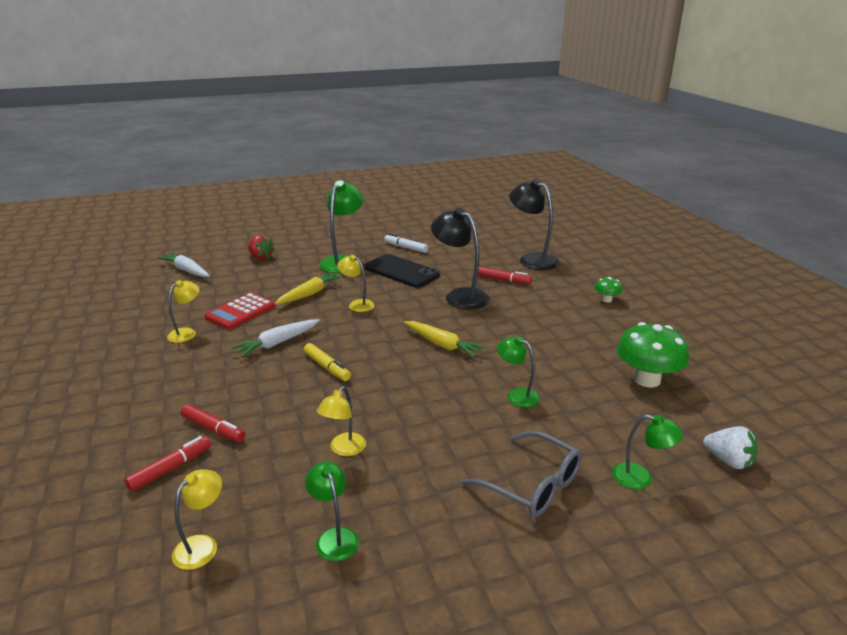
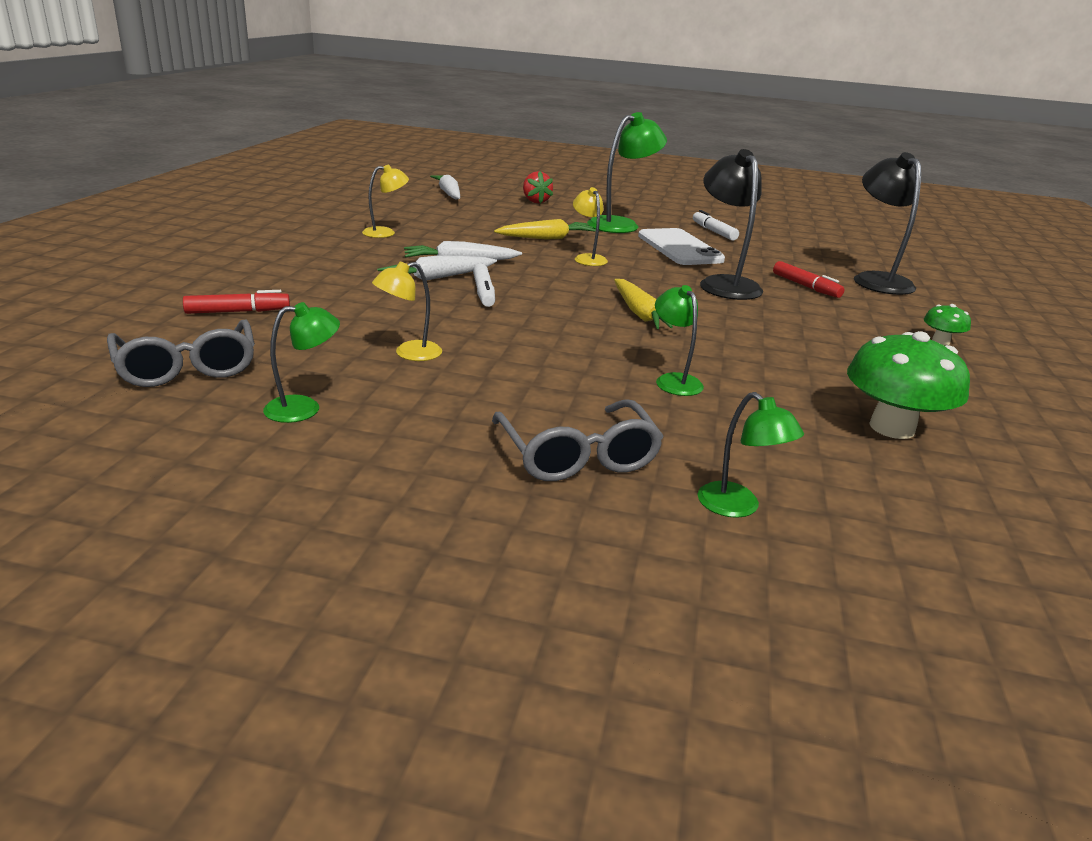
camera: 30 degrees right, 0 degrees up
(202, 545) = (187, 367): yellow lamp -> grey glasses
(213, 429) = (312, 299): red marker -> none
(240, 312) = (457, 232): red calculator -> none
(279, 366) = (437, 278): none -> white carrot
(327, 367) = (484, 292): yellow marker -> white marker
(334, 537) = (304, 408): green lamp -> green lamp turned 60 degrees clockwise
(401, 271) = (679, 248): black phone -> white phone
(728, 461) = (911, 546): white strawberry -> none

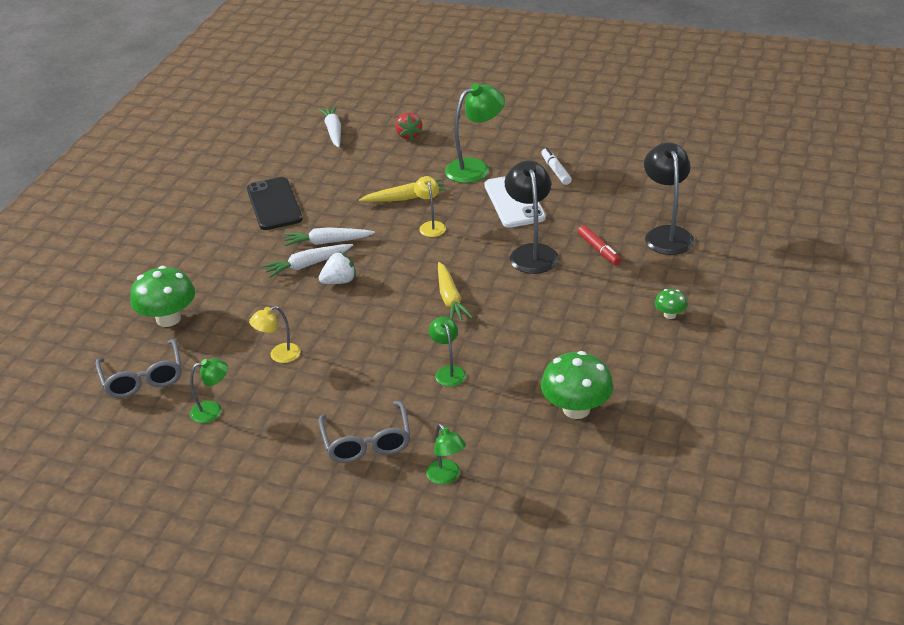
camera: 10 degrees right, 10 degrees up
(238, 311) = (168, 319): red marker -> green mushroom
(386, 233) = (274, 204): yellow lamp -> black phone
(484, 292) = (339, 281): white marker -> white strawberry

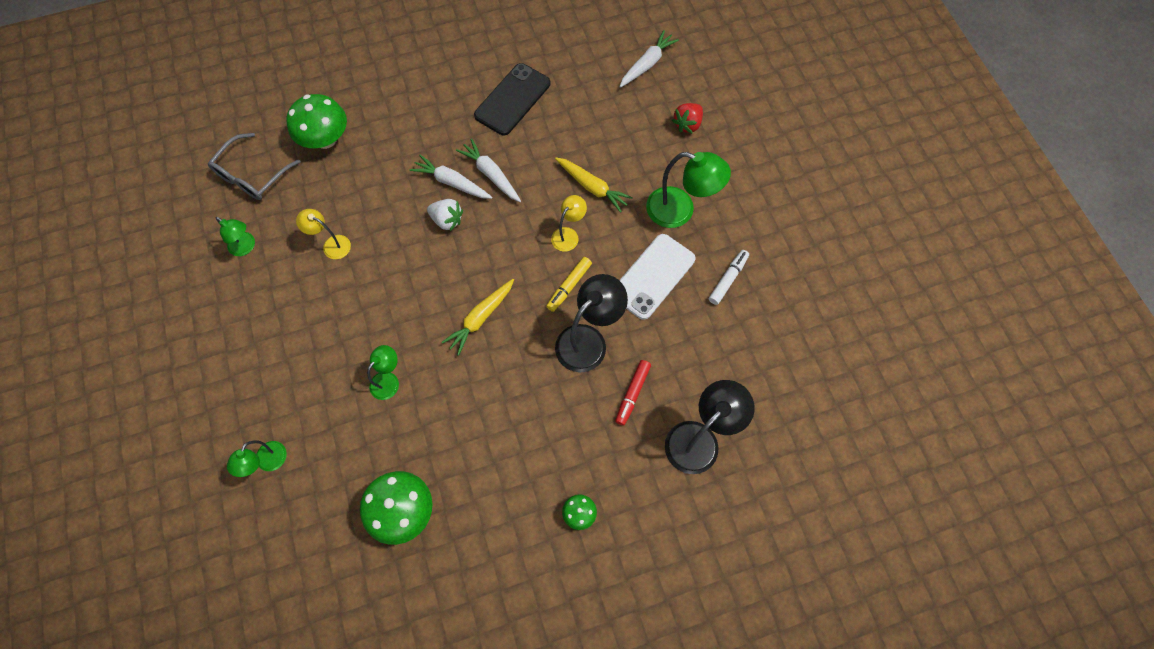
camera: 50 degrees right, 30 degrees up
(367, 442) = (273, 377): grey glasses -> none
(475, 243) = (569, 286): none -> yellow marker

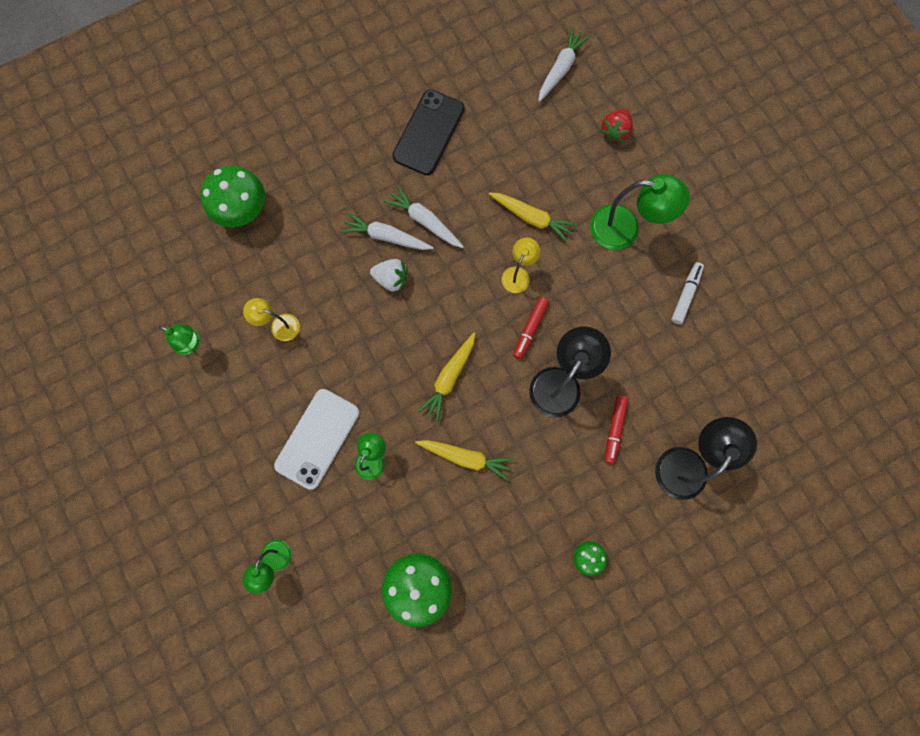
camera: 10 degrees left, 10 degrees up
(252, 175) = (176, 263): grey glasses -> none
(479, 395) = (466, 457): none -> yellow carrot
(569, 286) = (530, 329): yellow marker -> red marker
(653, 276) = (611, 304): white phone -> white phone (317, 438)

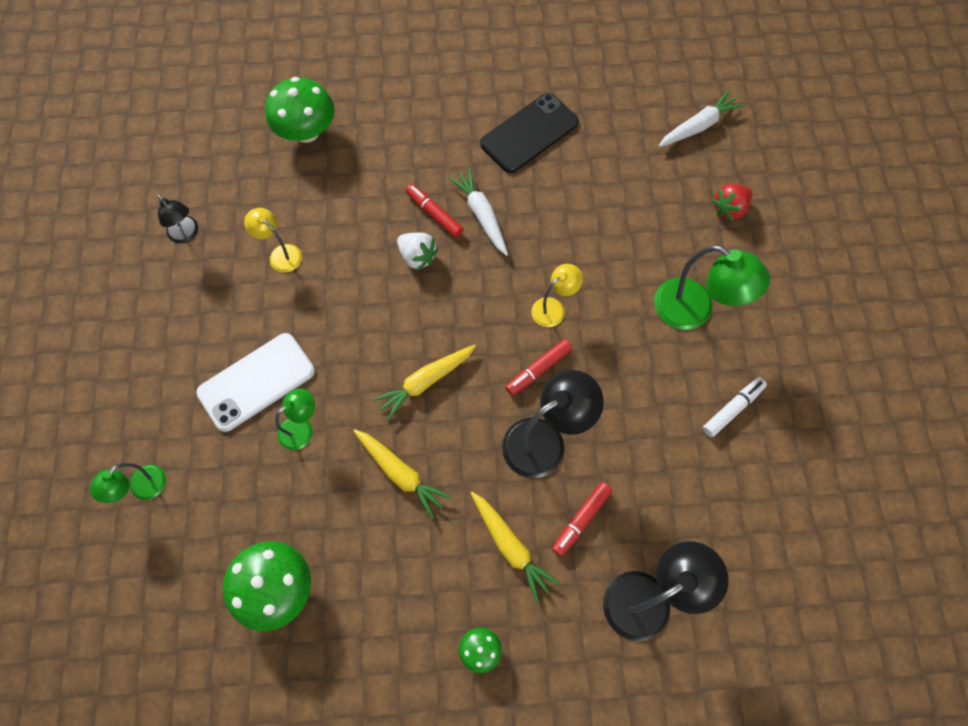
camera: 25 degrees right, 10 degrees down
(191, 343) = (186, 234): green lamp -> black lamp
(386, 237) = (434, 214): white carrot -> red marker
(531, 218) = (596, 258): yellow carrot -> yellow carrot (510, 546)

